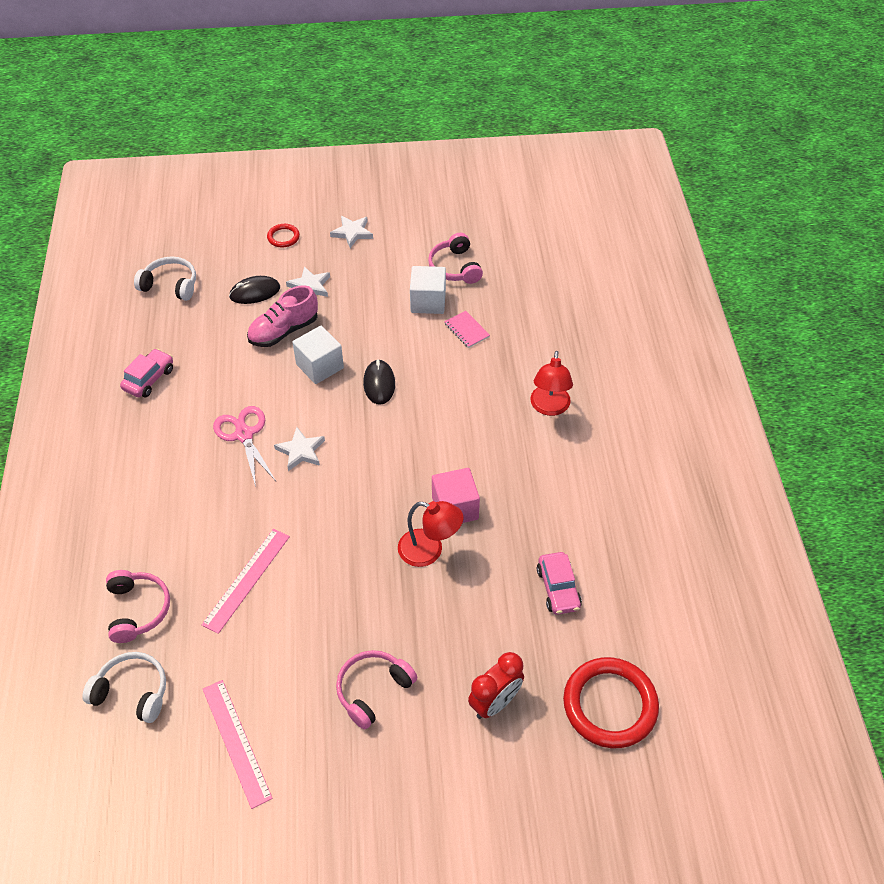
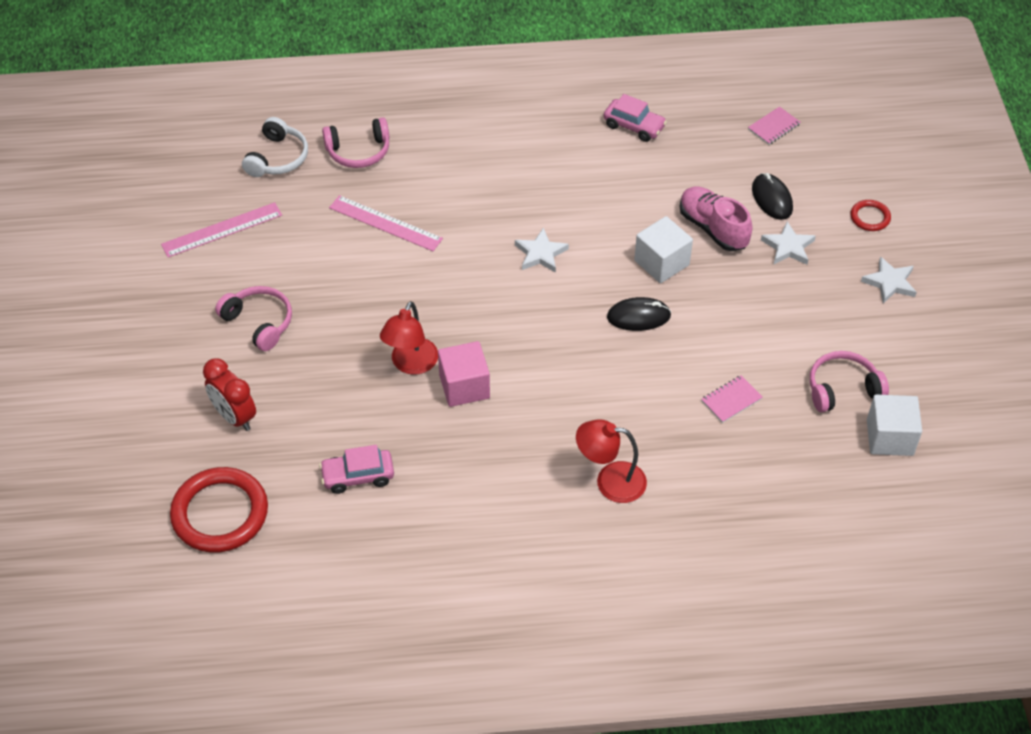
camera: 90 degrees right, 0 degrees up
(170, 285) = (774, 127): white headphones -> pink notebook
(244, 435) = (561, 207): pink scissors -> none
(428, 301) = (776, 361): white cube -> white cube (889, 437)

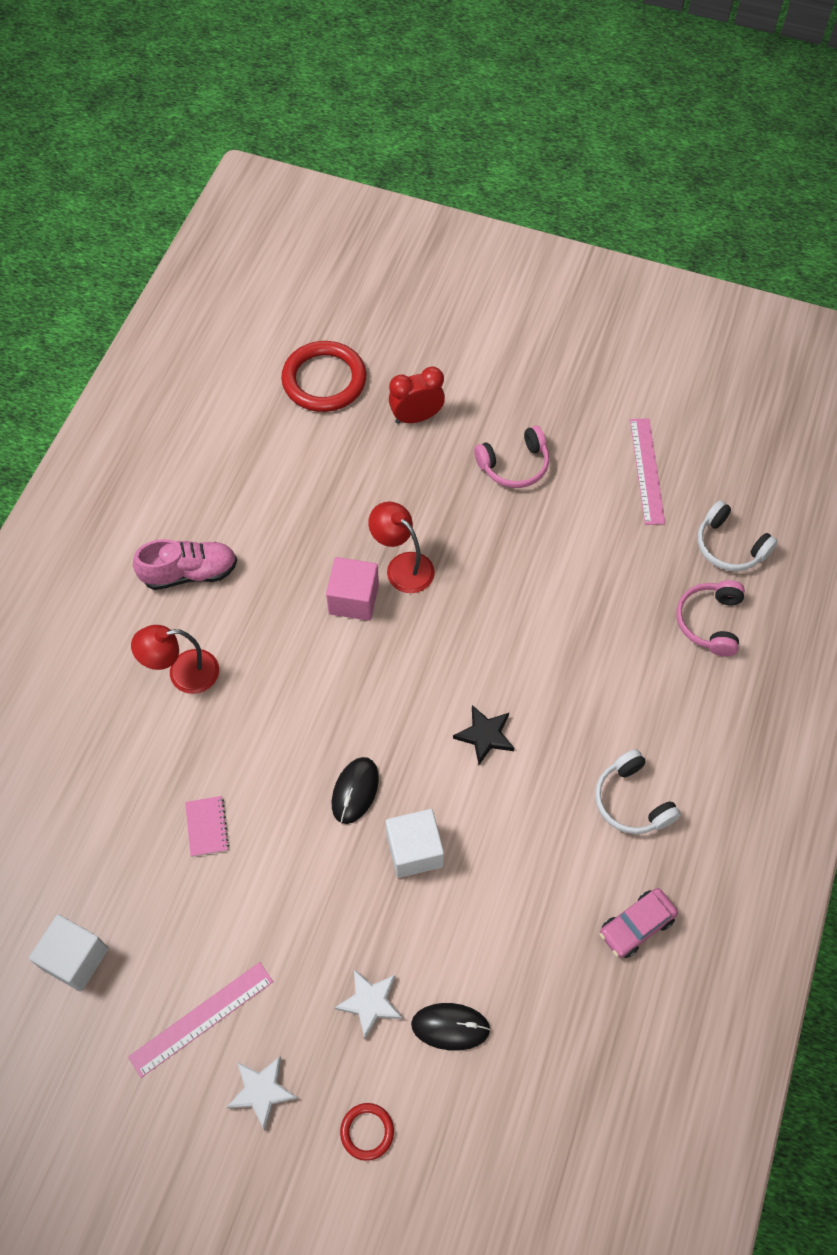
camera: 115 degrees right, 10 degrees up
(358, 476) = (304, 483): pink car -> none
(385, 223) = (593, 609): pink ruler -> pink ruler (201, 1018)
(540, 254) = (485, 735): white star -> black star
(541, 154) = (632, 801): none -> white headphones
(610, 481) = (183, 674): red lamp -> red lamp turned 135 degrees counterclockwise
(713, 228) = (437, 932): pink shoe -> pink shoe (189, 573)
(774, 127) = (567, 1100): pink notebook -> none
(842, 389) = (157, 946): pink headphones -> none

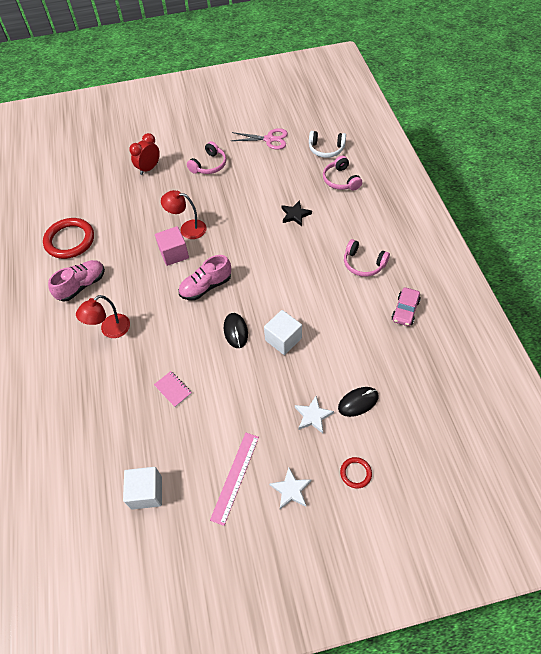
camera: 30 degrees left, 5 degrees down
(324, 380) = (92, 175): red ring -> red ring (70, 240)
(362, 687) = (206, 286): none -> pink shoe
(485, 735) = (278, 274): black star -> black star (295, 215)
(632, 801) = (363, 263): white headphones -> pink headphones
(647, 471) = (269, 139): pink ruler -> pink scissors

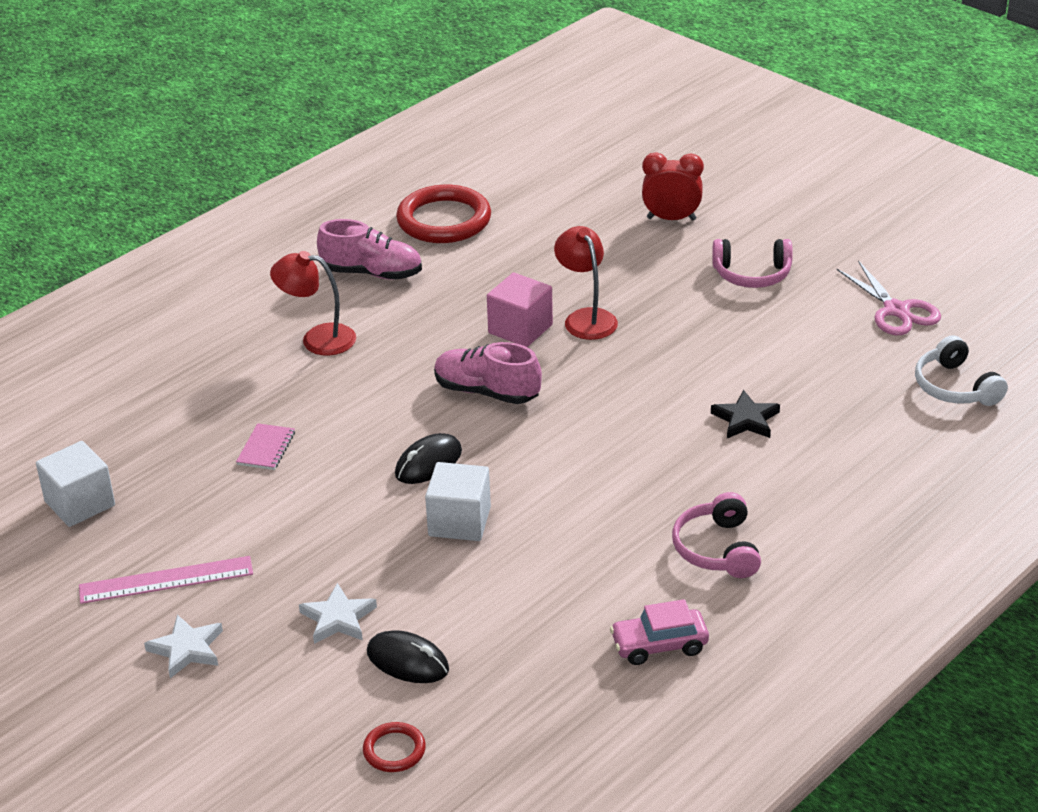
camera: 55 degrees right, 20 degrees down
(341, 180) = (895, 438): pink headphones -> none
(355, 473) = (269, 712): red ring -> red ring (394, 750)

